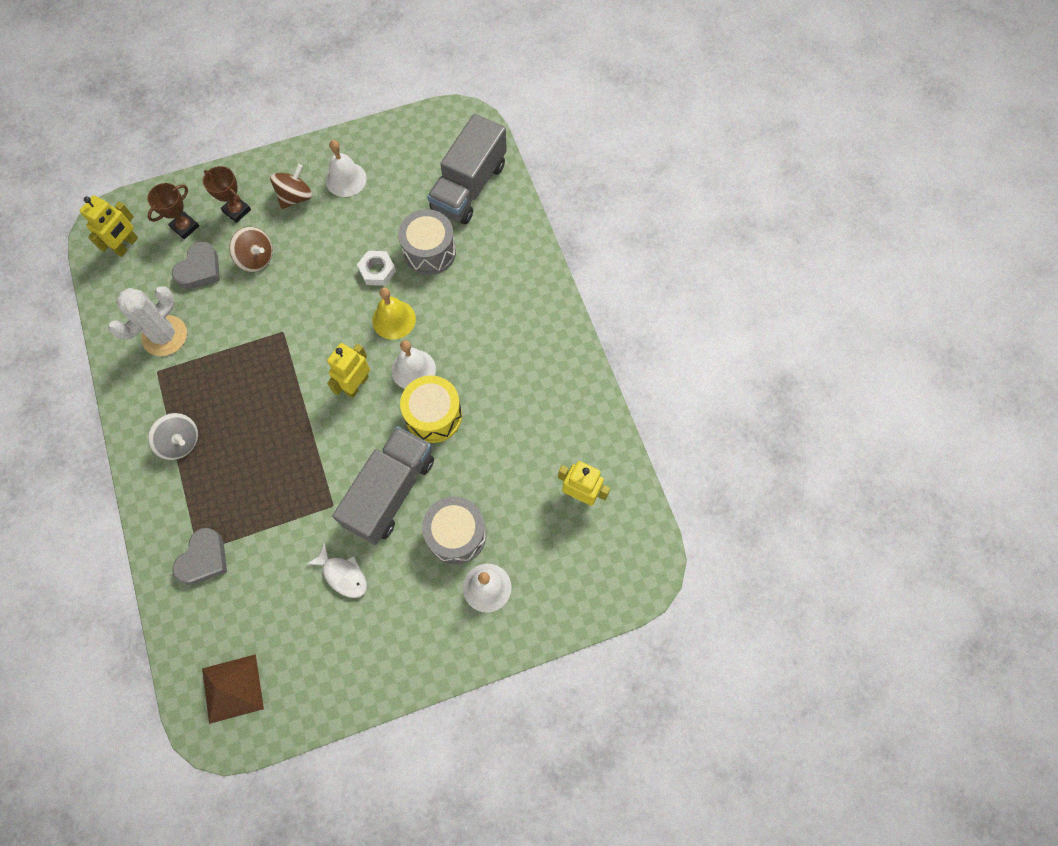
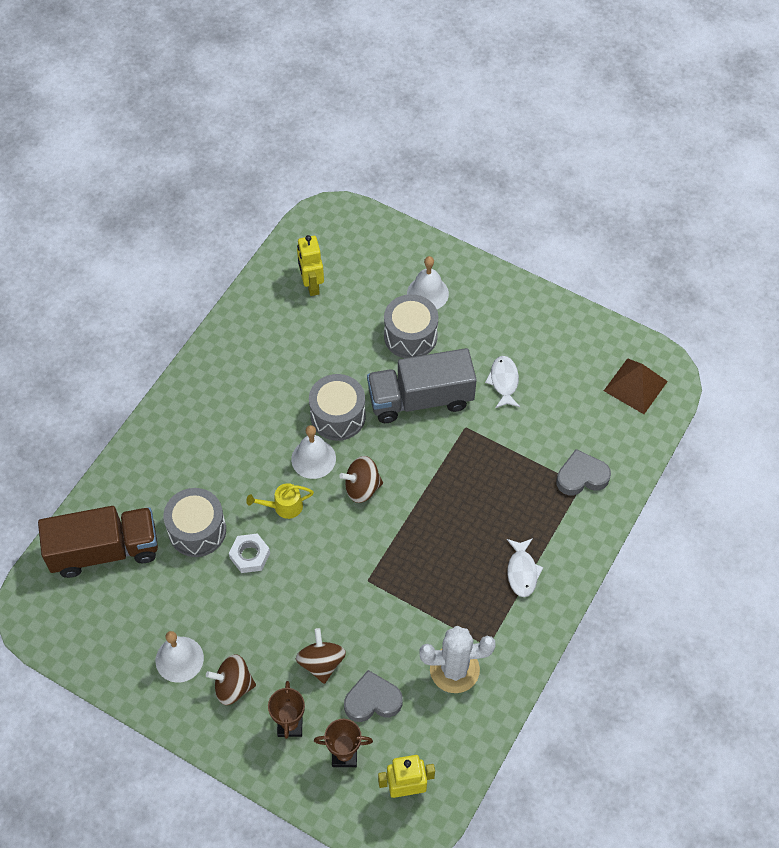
camera: 130 degrees left, 10 degrees down
(181, 442) = (522, 571): grey spinning top -> white fish
(356, 385) = (362, 488): yellow robot -> brown spinning top
(394, 319) = (283, 507): yellow bell -> yellow watering can
(433, 415) = (338, 416): yellow drum -> grey drum
(469, 186) = (105, 550): grey truck -> brown truck

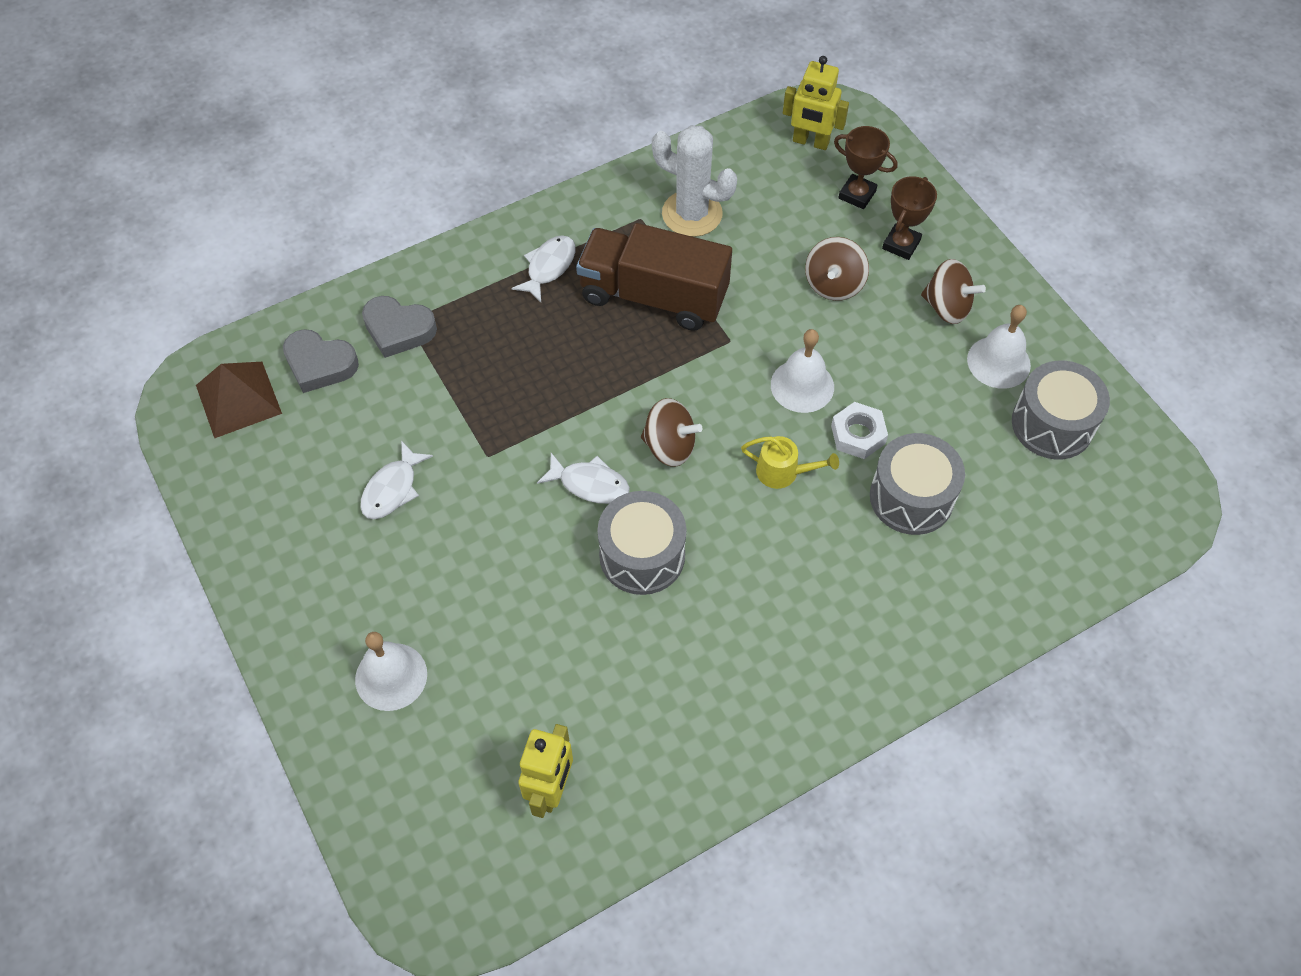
camera: 150 degrees left, 0 degrees up
(105, 550) = (1046, 531): brown truck -> brown truck (653, 296)
(313, 458) = (709, 514): white bell -> white bell (802, 385)
(372, 700) = (798, 226): grey heart -> grey heart (320, 364)
(394, 441) = (589, 484): none -> white fish
(410, 336) = (465, 620): grey drum -> grey drum (1052, 424)
(420, 399) = (517, 522): grey truck -> none

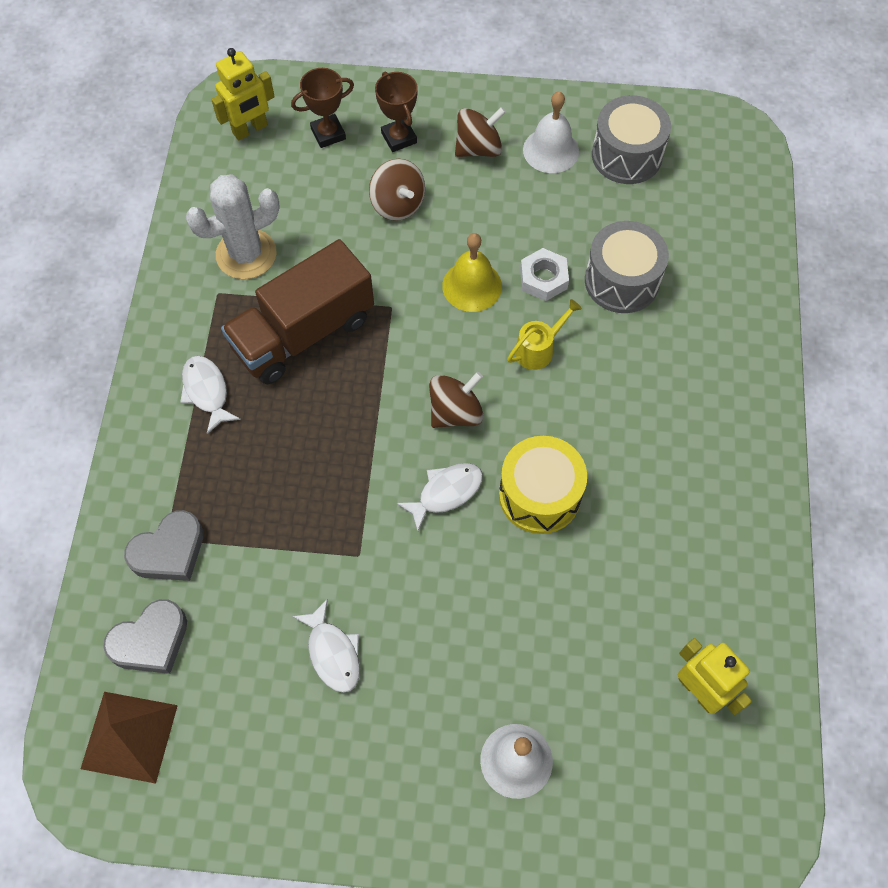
camera: 55 degrees left, 5 degrees up
(642, 555) = (539, 495): grey drum -> yellow drum
(802, 385) = (472, 286): white bell -> yellow bell

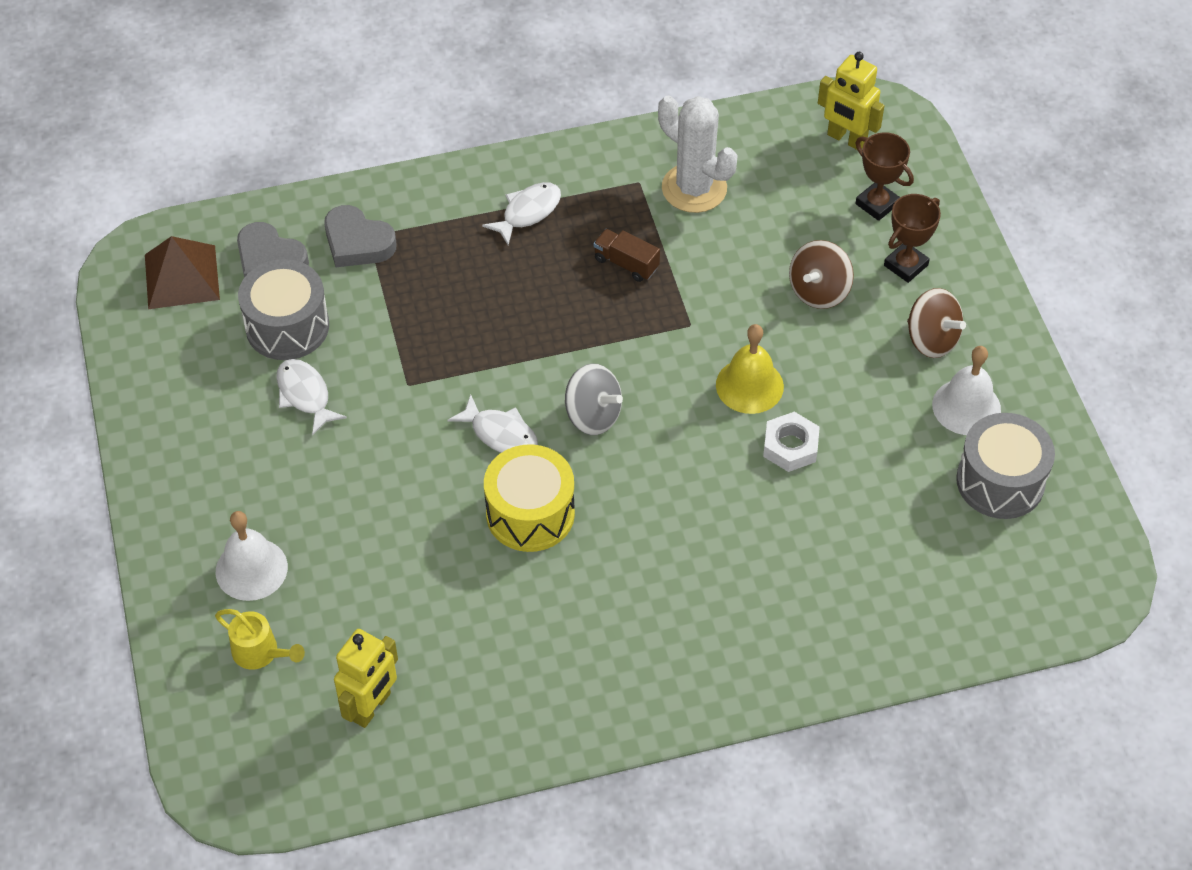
camera: 70 degrees right, 10 degrees down
(303, 333) = (626, 263): brown truck -> brown truck, size x0.42
(332, 653) = (305, 395): white fish -> white fish turned 105 degrees clockwise
(455, 412) = (593, 415): brown spinning top -> grey spinning top
(539, 349) = (700, 466): yellow watering can -> yellow watering can (261, 653)
(621, 281) = (824, 520): grey drum -> grey drum (287, 326)

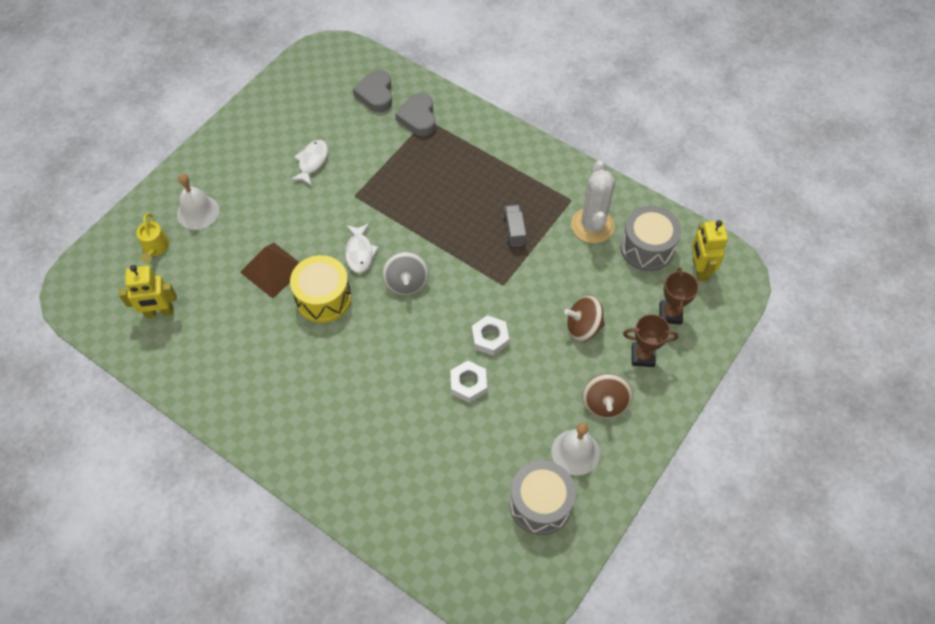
camera: 50 degrees right, 5 degrees up
(181, 277) = (335, 71): brown pyramid -> brown pyramid (273, 269)
(287, 326) = (344, 127): grey drum -> grey drum (647, 248)
(528, 212) = (504, 169): white fish -> none
(626, 263) = (514, 230): brown truck -> grey truck
(749, 385) = (490, 338): yellow bell -> white nut

